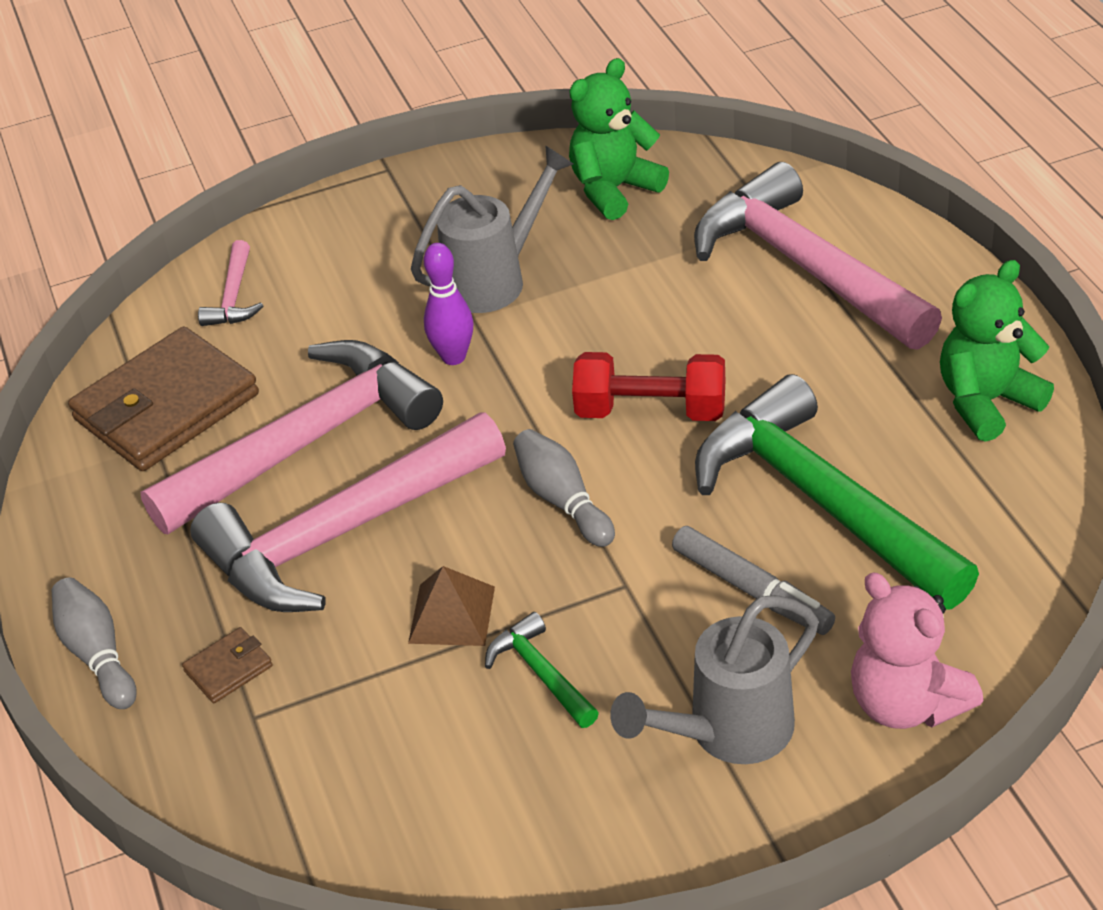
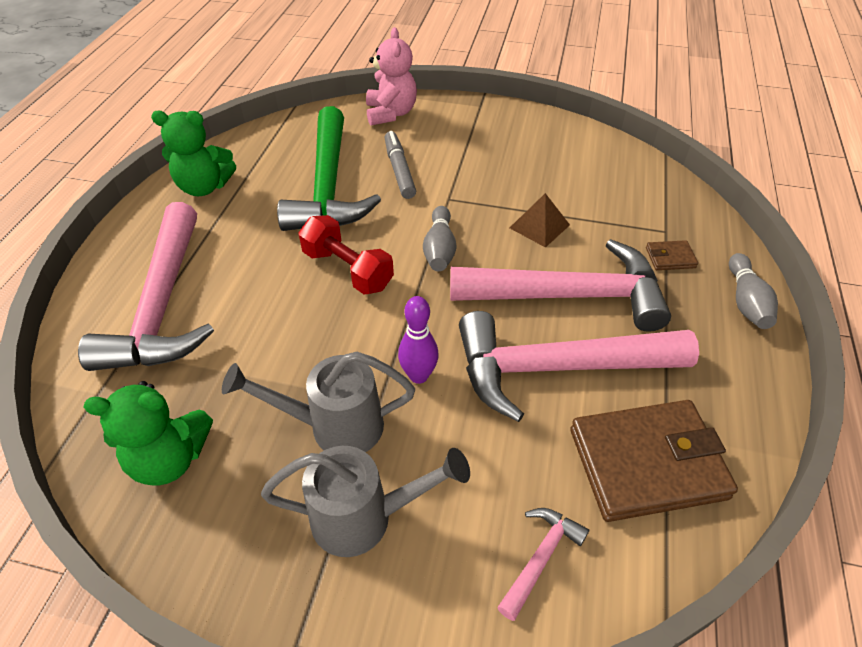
camera: 150 degrees left, 5 degrees up
(541, 673) = (517, 184): green hammer -> none
(728, 732) = (463, 134): grey watering can -> grey watering can (364, 517)

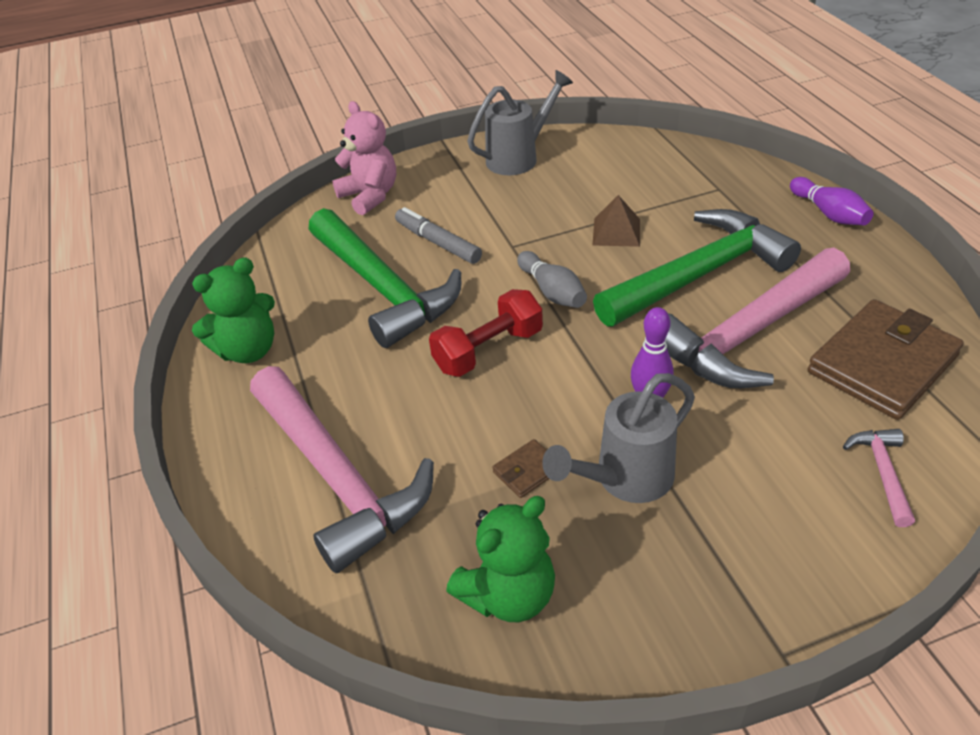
camera: 30 degrees left, 5 degrees down
(347, 270) = (488, 350): red dumbbell -> red dumbbell turned 45 degrees counterclockwise
(364, 517) = (728, 530): grey watering can -> grey watering can (518, 158)
(569, 296) = (699, 275): pink hammer -> green hammer
(670, 258) = (743, 207): brown wallet -> brown wallet (527, 471)
(746, 301) = (829, 213): grey bowling pin -> purple bowling pin

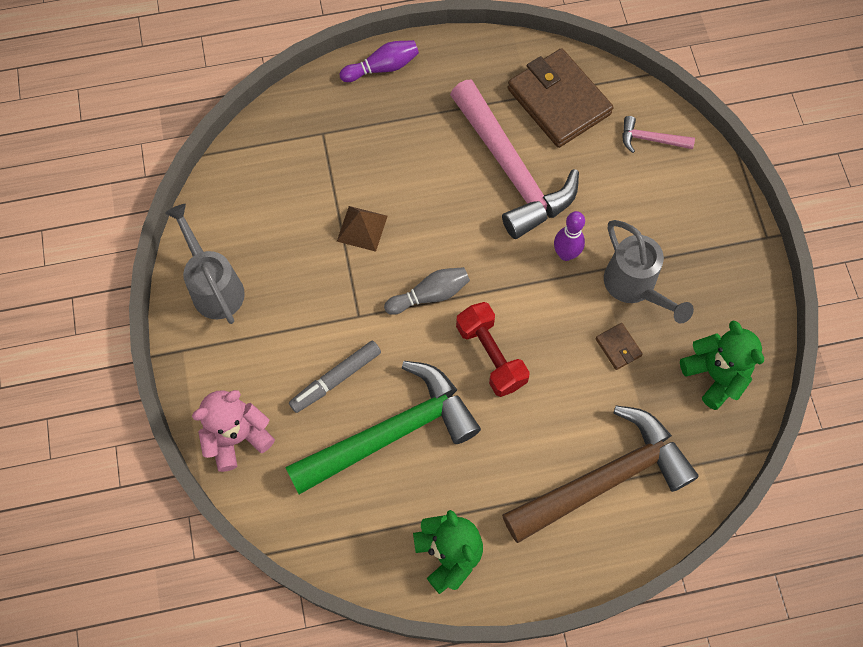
camera: 85 degrees left, 25 degrees up
(337, 477) = (604, 479): pink hammer -> brown hammer
(699, 275) = (436, 182): green hammer -> none

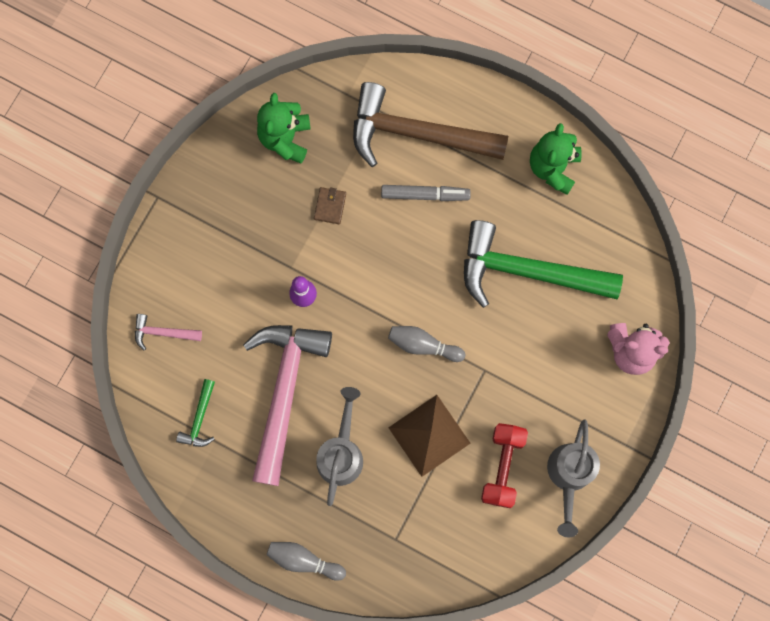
camera: 140 degrees left, 10 degrees up
(336, 379) = (535, 337): grey marker -> grey marker (425, 195)
(362, 228) = (429, 435): brown pyramid -> brown pyramid, size x1.57
(382, 67) = (304, 560): purple bowling pin -> grey bowling pin
(491, 355) = (418, 269): red dumbbell -> red dumbbell (502, 466)
(558, 101) = (199, 418): brown wallet -> green hammer
(634, 287) = (280, 237): grey watering can -> grey watering can (341, 453)
(651, 139) = (163, 332): pink hammer -> pink hammer turned 135 degrees clockwise

